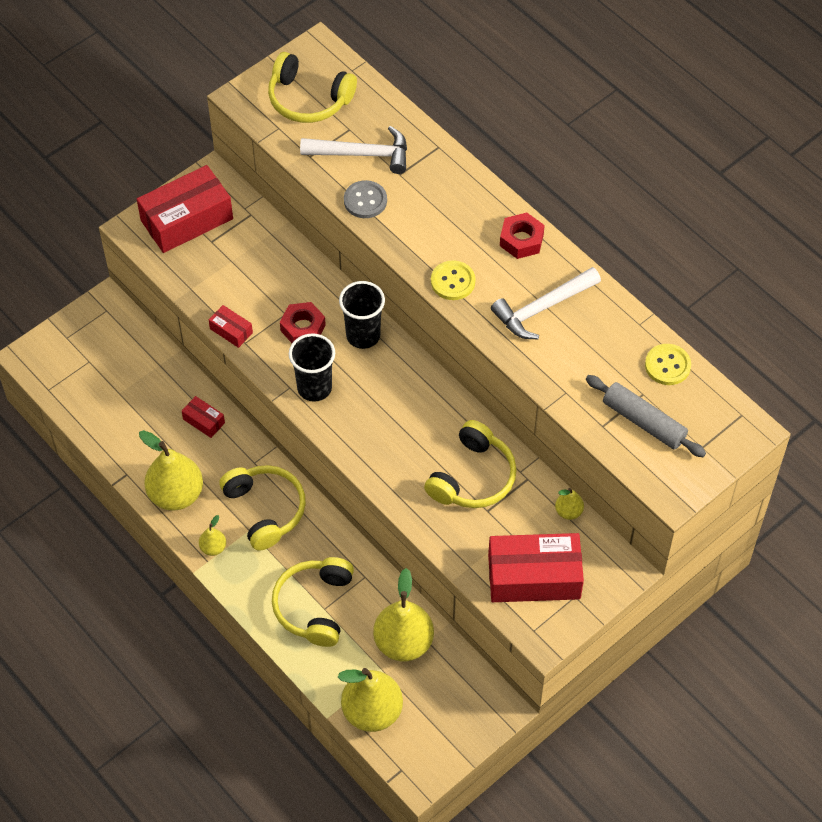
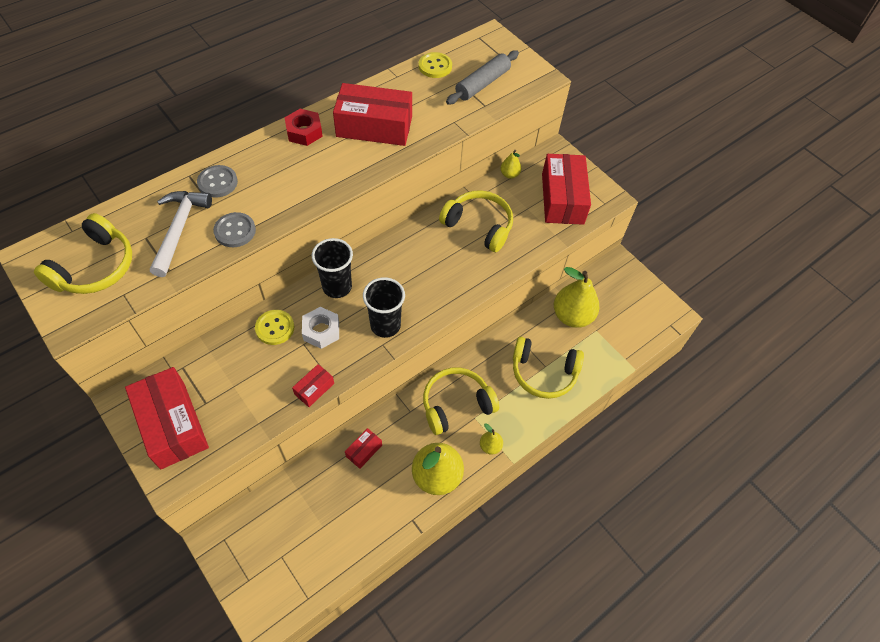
camera: 90 degrees left, 0 degrees up
(303, 328) = (321, 331): red nut -> white nut
(372, 712) = (628, 340): yellow pear -> none
(431, 174) = (218, 182): none -> grey button
(453, 281) = (338, 178): yellow button -> yellow button (275, 328)
(542, 308) = (374, 126): white hammer -> red box

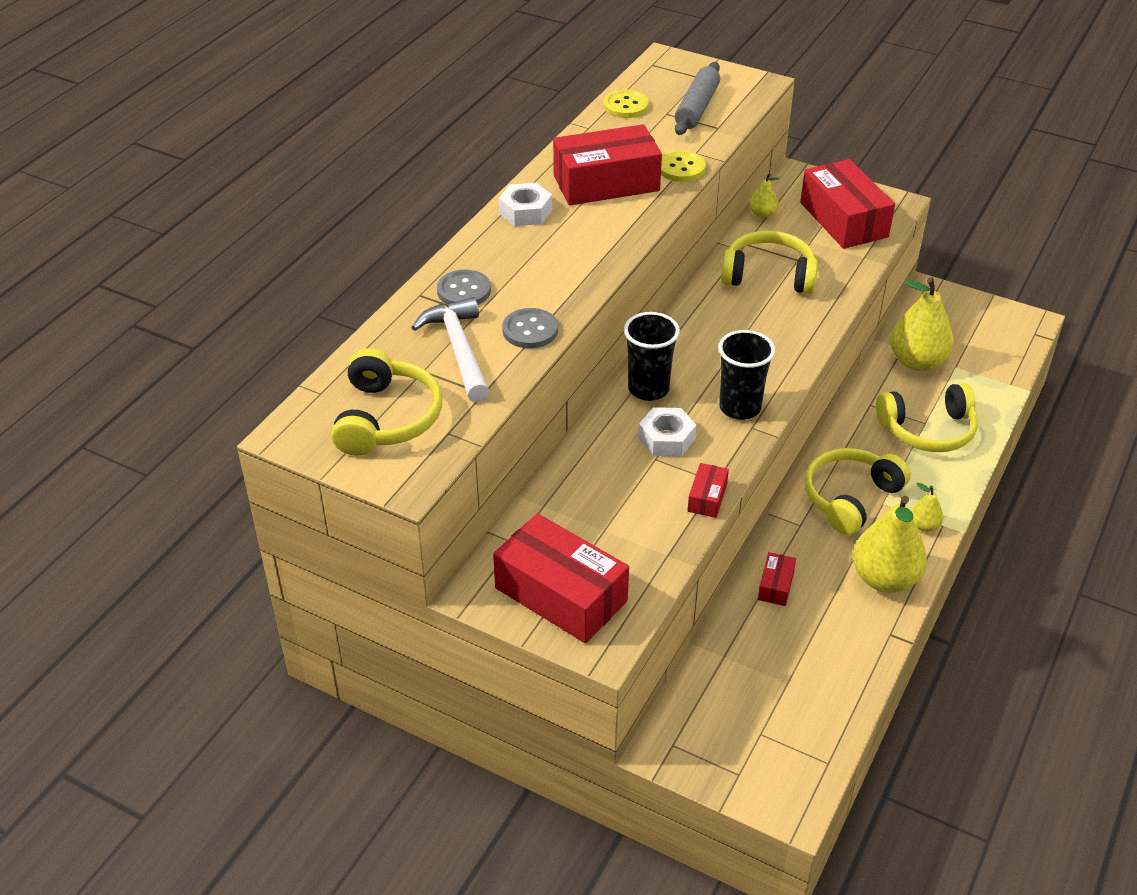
camera: 20 degrees left, 15 degrees down
(275, 328) = (606, 455): yellow button -> yellow button (681, 168)
(304, 132) = (525, 211): red nut -> white nut

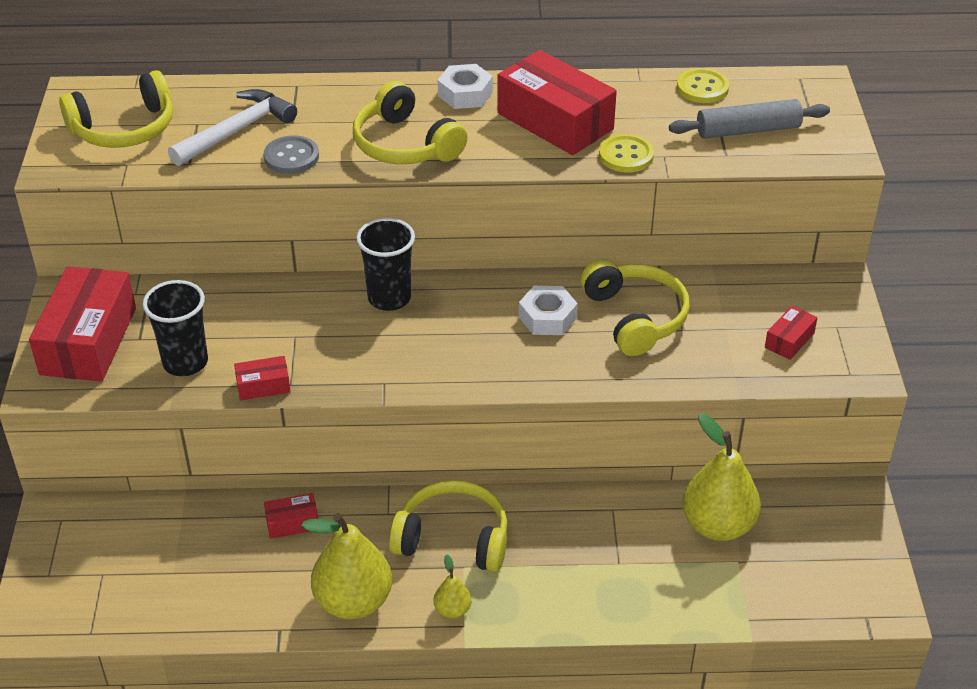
camera: 60 degrees right, 0 degrees up
(464, 291) = (319, 104): grey button -> none
(666, 438) = (327, 333): white nut -> white nut (547, 317)
(740, 407) = (407, 365): black cup -> black cup (185, 362)
(762, 214) = (739, 279): yellow pear -> none
(843, 220) = (789, 340): red box -> red box, size x0.45
(928, 430) = (608, 569): yellow headphones -> yellow headphones (405, 144)

